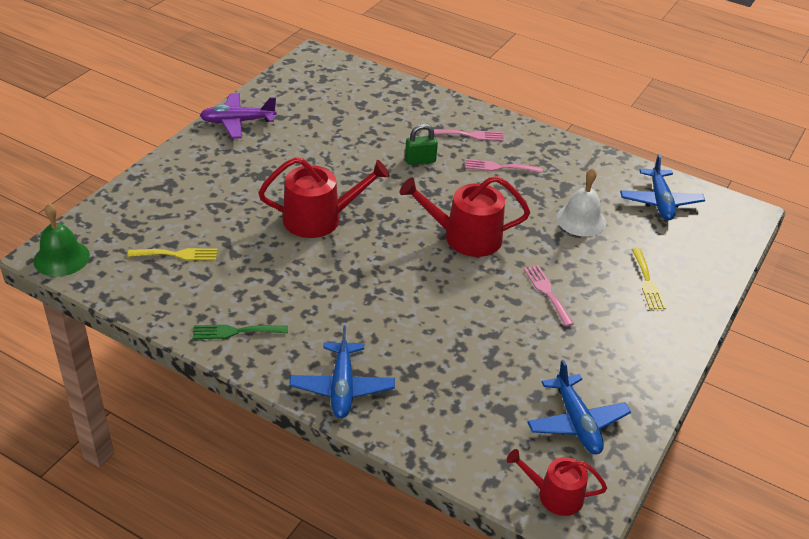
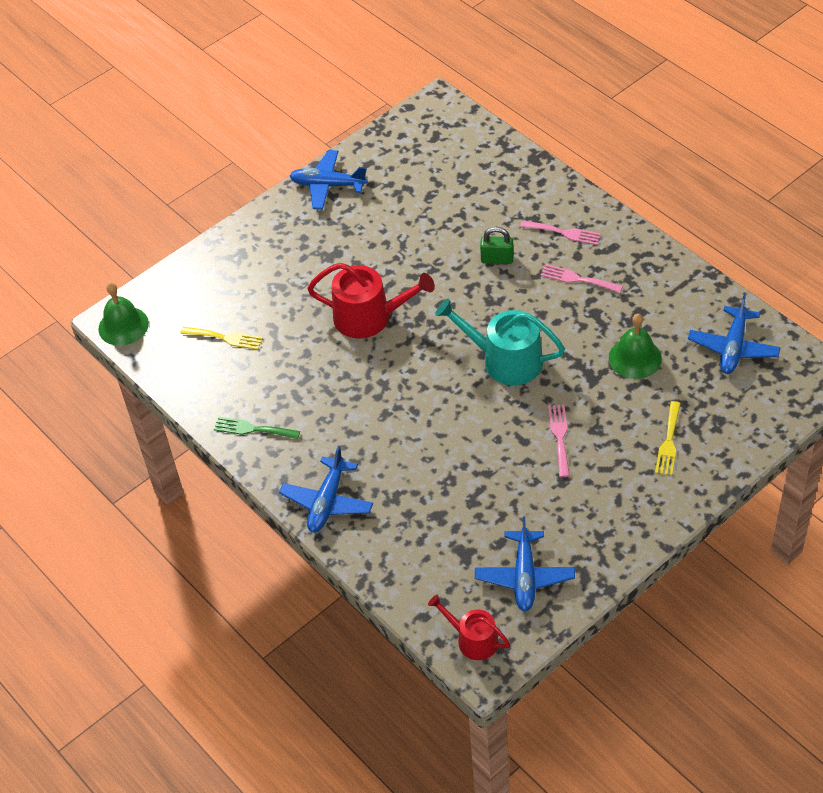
camera: 25 degrees right, 10 degrees up
(237, 122) = (328, 185): purple plane -> blue plane
(465, 237) = (505, 360): red watering can -> turquoise watering can
(581, 220) = (635, 358): white bell -> green bell

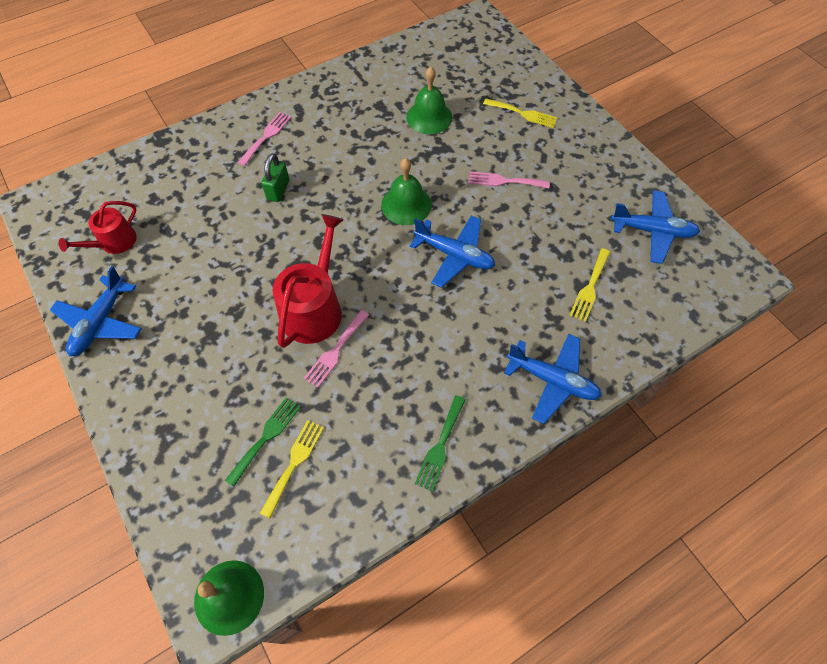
camera: 85 degrees left, 10 degrees up
(244, 315) = (266, 437): none -> green fork
(437, 524) = (590, 287): none -> yellow fork
(473, 639) = (719, 280): red watering can -> red watering can (114, 242)
(505, 360) = (406, 204): turquoise watering can -> green bell
(577, 279) = (326, 137): pink fork -> pink fork (335, 351)
(733, 348) = (435, 59): blue plane -> blue plane (454, 255)

